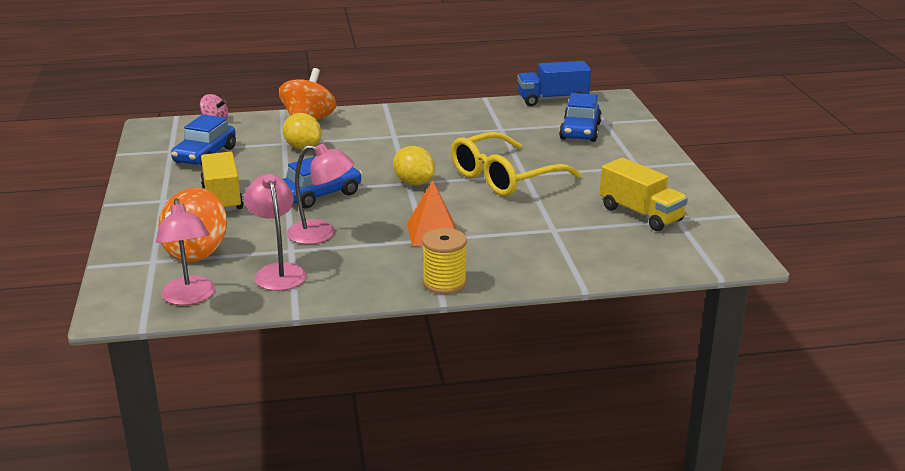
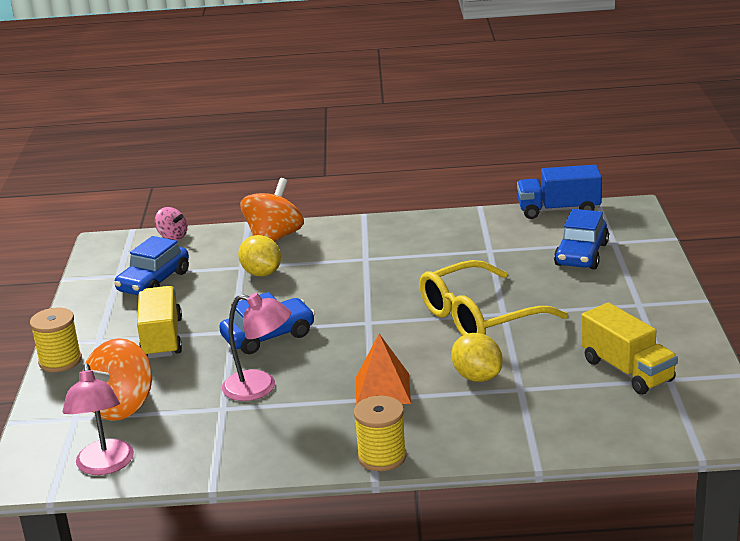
camera: 10 degrees right, 0 degrees up
(129, 217) = (60, 361): none -> yellow spool
(278, 272) = (204, 436): pink lamp -> none
(414, 183) = (375, 322): yellow lemon -> yellow lemon (477, 377)

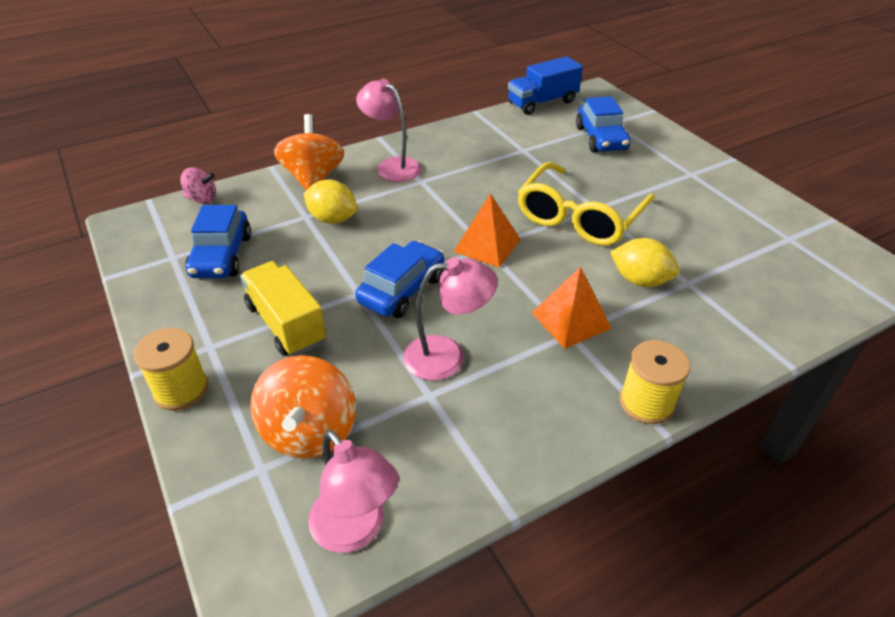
camera: 30 degrees left, 15 degrees up
(351, 241) = (392, 166): none -> pink lamp
(371, 320) = (487, 245): none -> orange pyramid
(627, 370) = (750, 239): yellow truck -> none

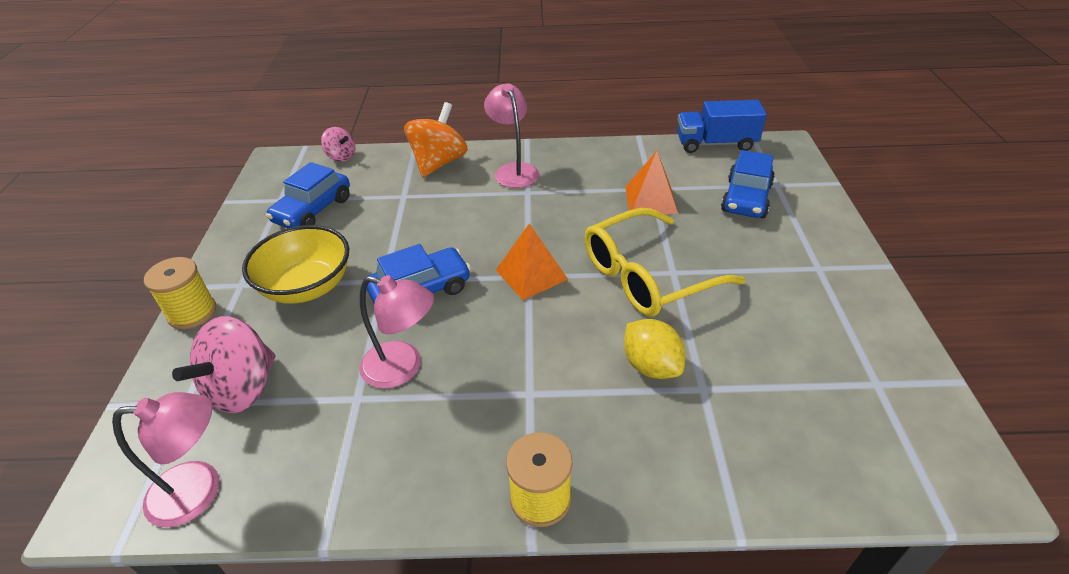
camera: 30 degrees right, 0 degrees up
(286, 324) = (307, 287): yellow truck -> yellow bowl
(309, 432) = (242, 388): orange spinning top -> pink spinning top
(332, 219) = (422, 205): yellow lemon -> none
(355, 530) = (199, 491): pink lamp -> pink lamp turned 90 degrees counterclockwise
(570, 320) = (543, 379): orange pyramid -> orange pyramid (651, 199)

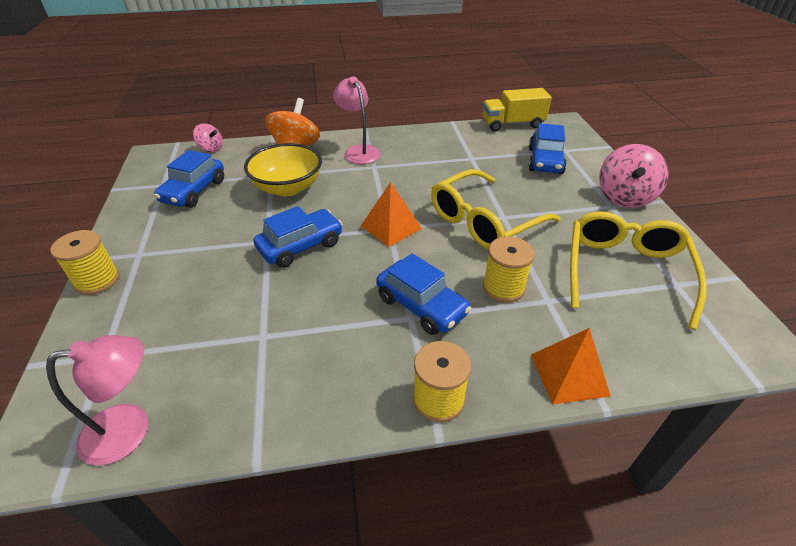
camera: 10 degrees left, 0 degrees up
(242, 388) = (156, 338): pink spinning top -> pink spinning top (624, 197)
(307, 287) = (200, 251): yellow bowl -> yellow bowl (288, 188)
(403, 368) = (298, 308): pink lamp -> none
(546, 379) = (421, 306): none -> blue car
(651, 199) = (473, 166): orange pyramid -> orange pyramid (569, 374)
(651, 366) = (503, 287): yellow lemon -> yellow spool
(715, 144) = (512, 124): blue truck -> yellow truck
(812, 360) = (625, 272): none -> yellow glasses

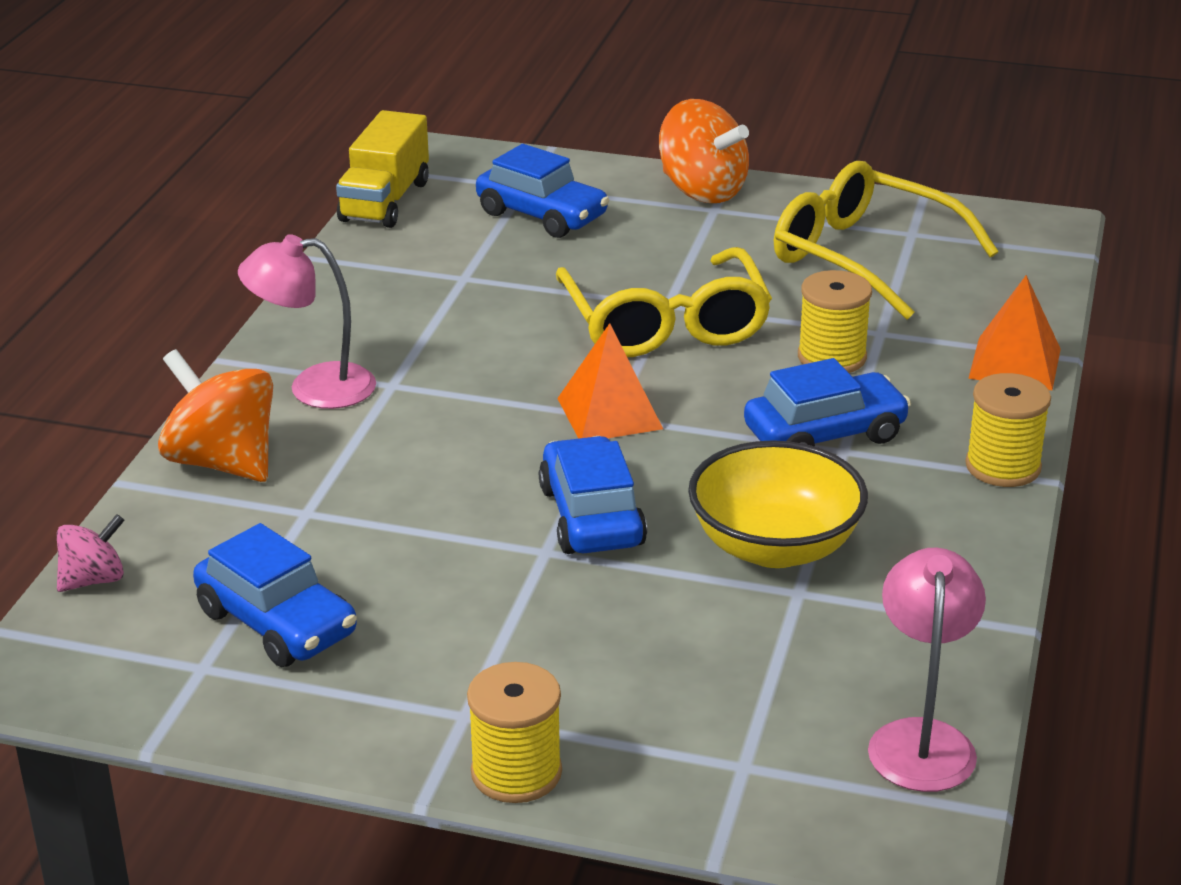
camera: 65 degrees left, 10 degrees down
(288, 188) = (377, 499): yellow bowl -> yellow bowl (775, 547)
(624, 197) = (702, 191): pink spinning top -> orange spinning top

